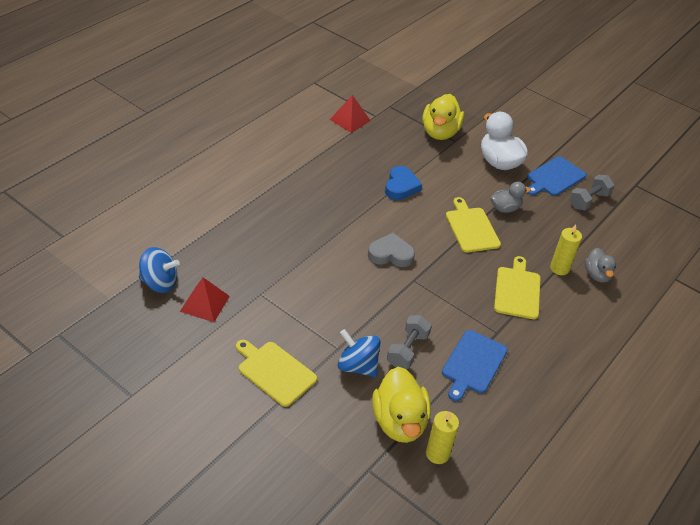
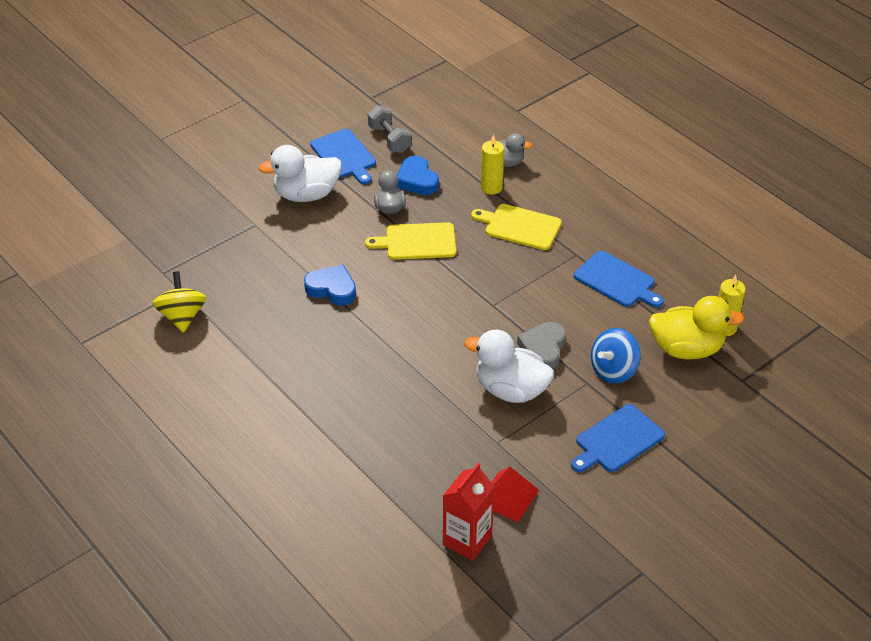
camera: 75 degrees left, 0 degrees up
(159, 283) = (467, 540): blue spinning top -> red carton
(275, 372) = (617, 440): yellow cutting board -> blue cutting board
(318, 297) = (511, 390): none -> white duck
(350, 120) = (182, 317): red pyramid -> yellow spinning top
(390, 254) = (449, 317): grey heart -> grey heart (543, 349)
(407, 350) = (595, 327): grey dumbbell -> none
(440, 132) = (234, 234): yellow duck -> none
(546, 221) = (417, 180): none -> blue heart

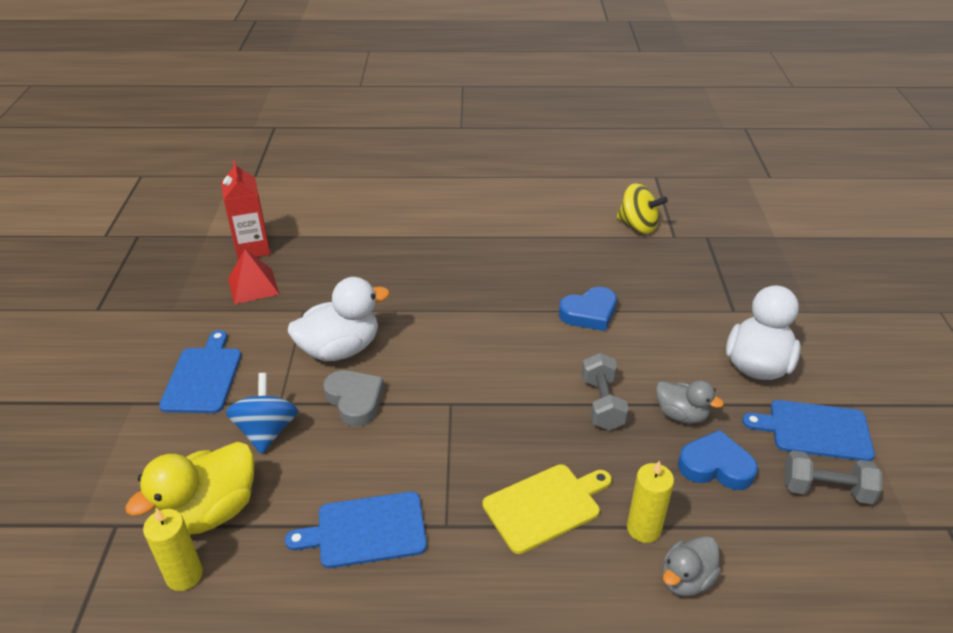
camera: 130 degrees right, 5 degrees down
(417, 242) = (602, 403): yellow cutting board -> grey dumbbell

